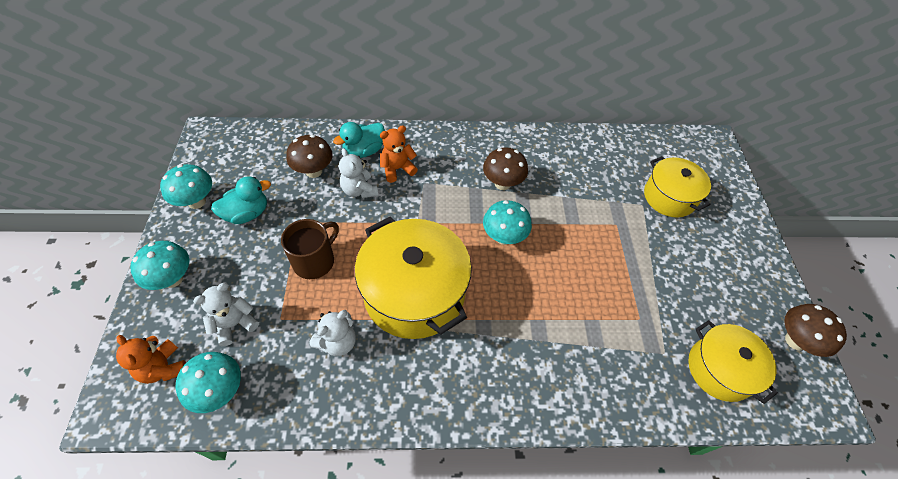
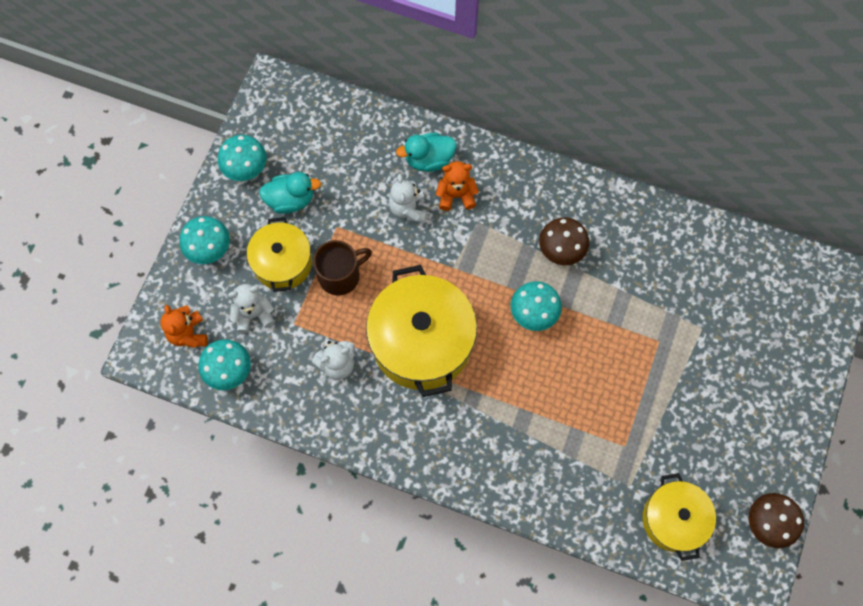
camera: 25 degrees right, 15 degrees up
(314, 171) = (369, 170): brown mushroom -> none
(669, 197) = (737, 330): yellow pot -> yellow pot (282, 263)

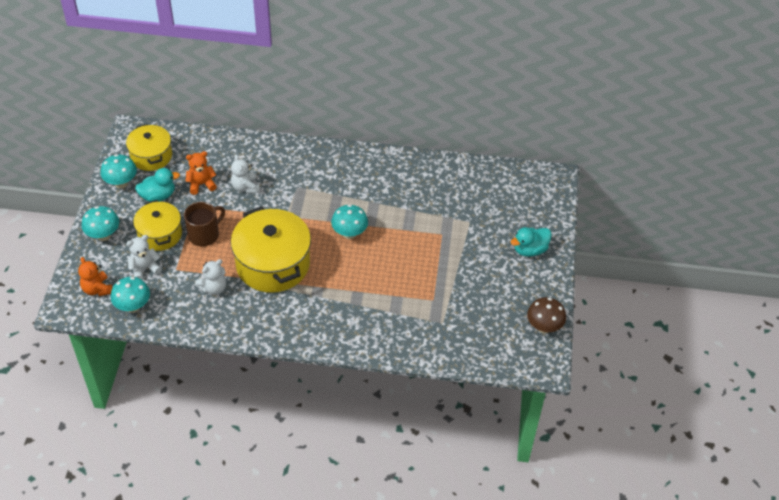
camera: 15 degrees left, 20 degrees down
(429, 160) = (254, 156): turquoise duck -> turquoise duck (530, 250)
(456, 195) = (278, 174): orange teddy bear -> orange teddy bear (201, 184)
(561, 251) = (360, 194): brown mushroom -> none
(673, 519) = (478, 337): yellow pot -> yellow pot (151, 156)

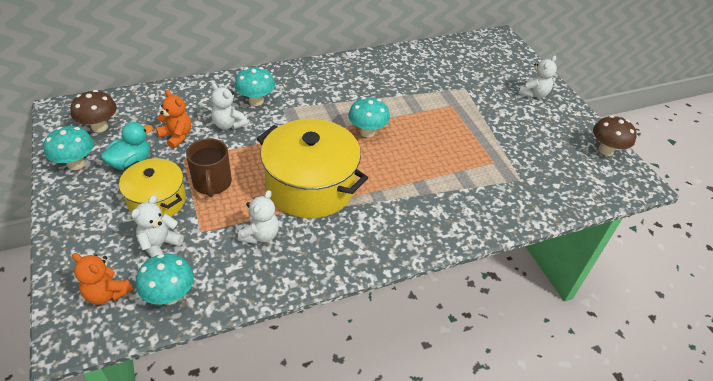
camera: 30 degrees left, 5 degrees down
(103, 235) = (82, 226): turquoise mushroom -> turquoise mushroom (256, 101)
(151, 156) = (99, 127): yellow pot -> brown mushroom
(201, 184) = (177, 136): orange teddy bear -> orange teddy bear turned 90 degrees clockwise
(204, 234) = (212, 183): brown mug -> brown mug turned 150 degrees clockwise
(530, 250) = (534, 94): turquoise duck -> white teddy bear

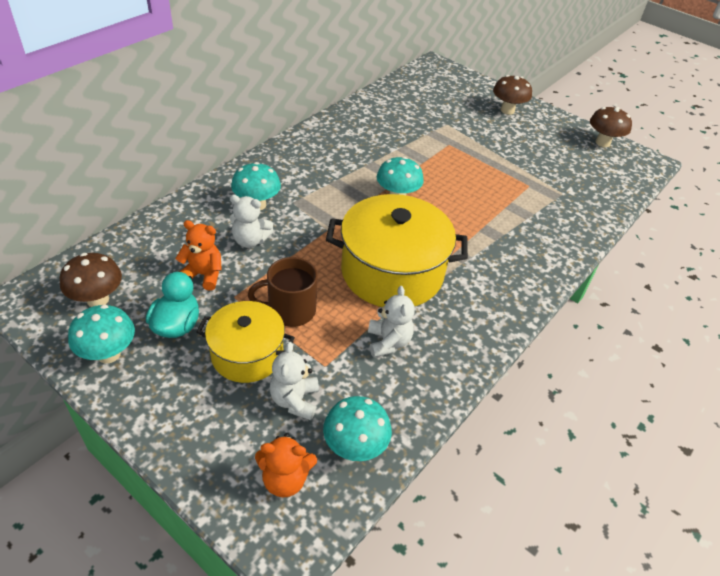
camera: 30 degrees left, 0 degrees up
(212, 183) = (290, 310): brown mug -> brown mug turned 120 degrees clockwise
(534, 94) = (507, 110): white teddy bear -> brown mushroom

